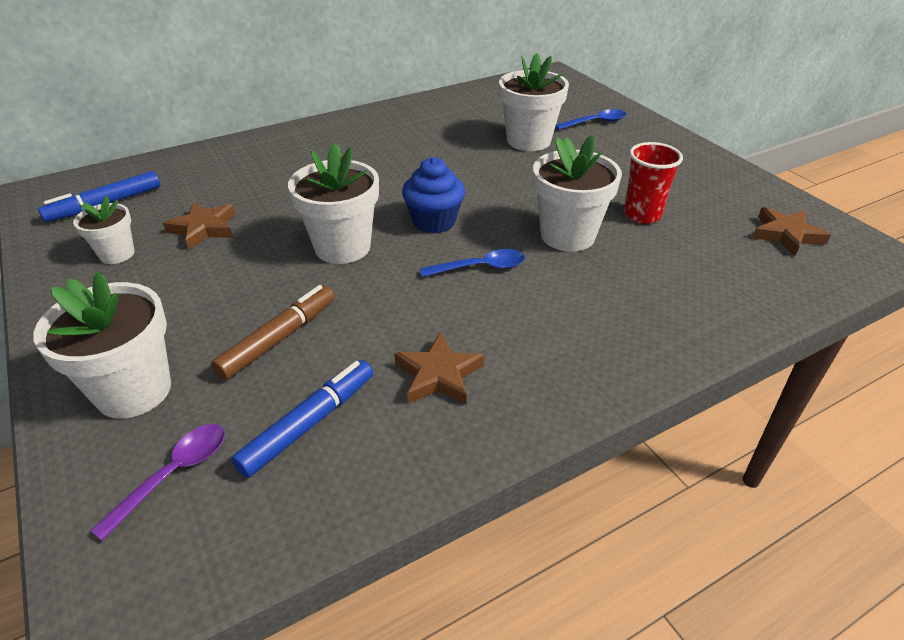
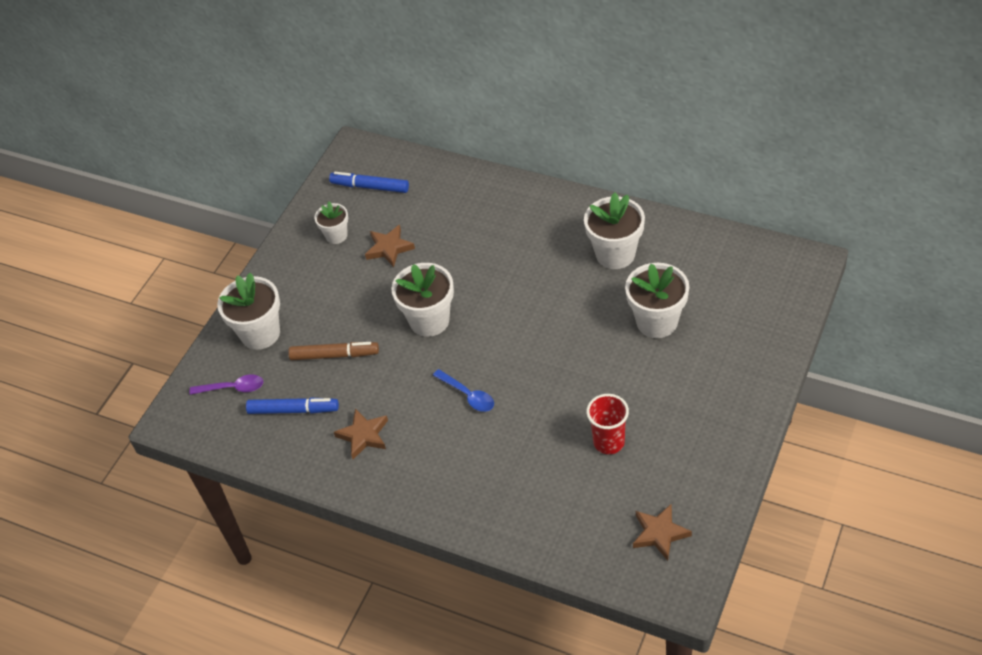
camera: 60 degrees right, 10 degrees up
(434, 221) = (495, 342): blue cupcake -> none
(567, 235) = (543, 416): white flower pot -> white flower pot (615, 254)
(595, 122) = (734, 343): blue spoon -> none

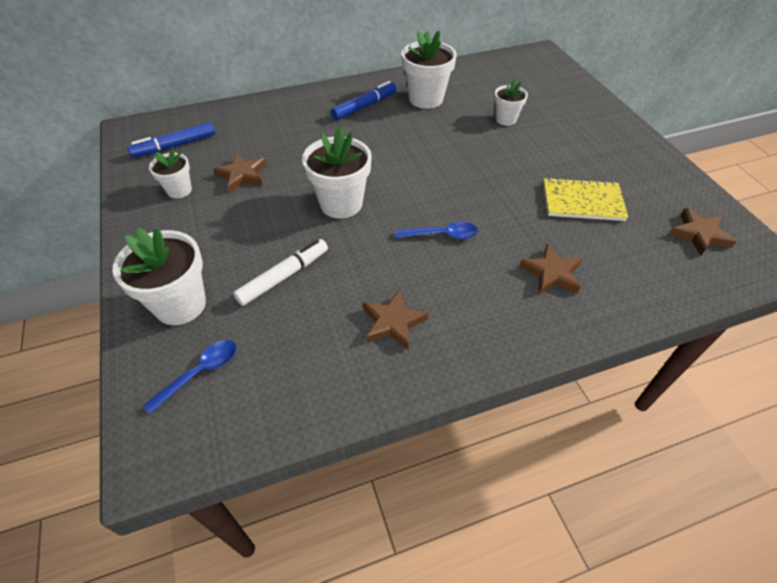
camera: 50 degrees left, 0 degrees up
(233, 388) = (200, 372): purple spoon -> blue spoon
(293, 410) = (295, 348): blue marker -> blue marker (364, 106)
(334, 355) = (284, 276): brown marker -> white marker
(504, 478) = (551, 273): none -> brown star
(609, 442) = (582, 201): red cup -> yellow notebook
(657, 322) = (505, 119): white flower pot -> white flower pot, size x0.58

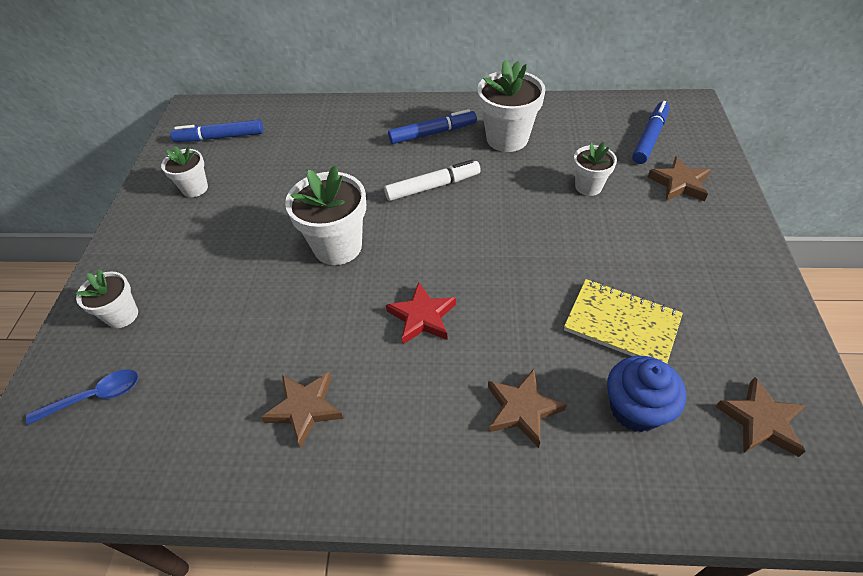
camera: 25 degrees right, 0 degrees up
(180, 304) = (122, 315): white flower pot -> white flower pot, size x0.58
(242, 175) = (261, 186): brown star -> brown star (679, 183)
(284, 276) = (231, 315): white marker -> white marker (433, 186)
(442, 235) = (422, 317): blue spoon -> red star
(527, 79) = (649, 138): none -> blue marker
(623, 250) = (635, 409): none -> blue cupcake

